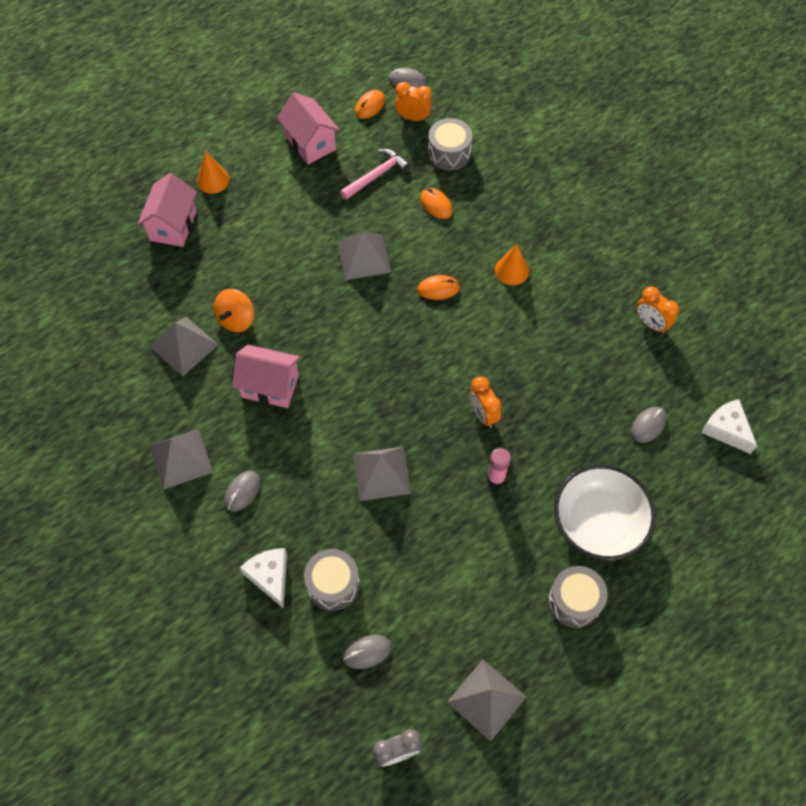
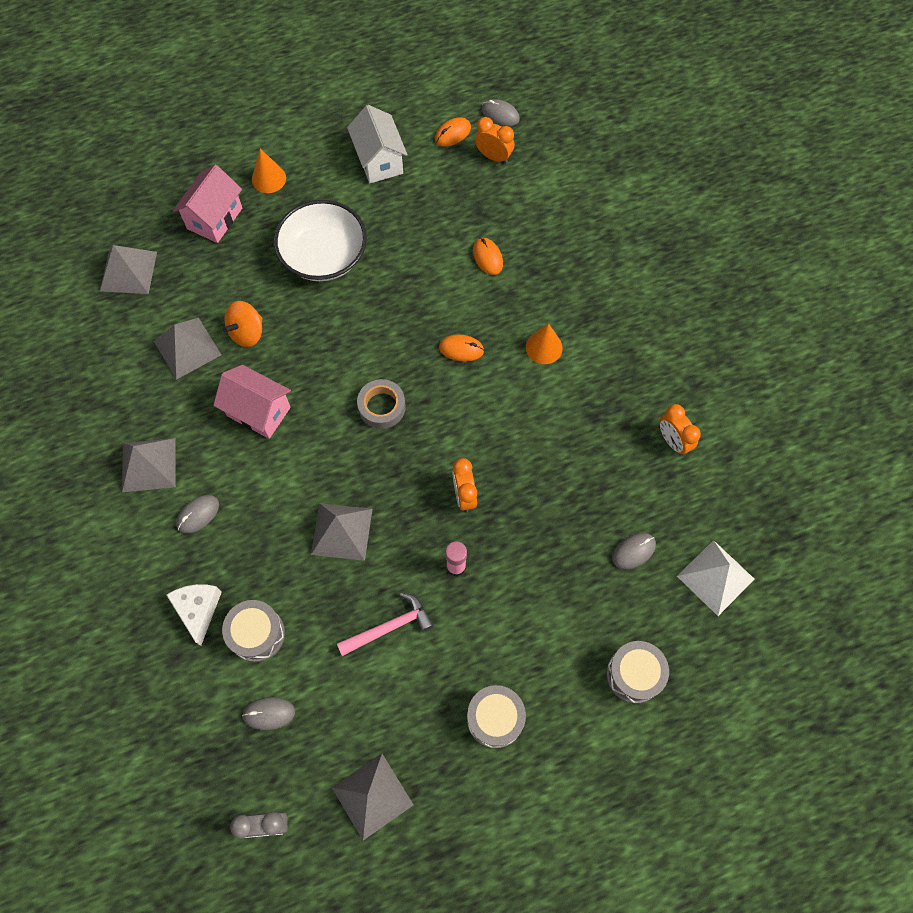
camera: 15 degrees right, 5 degrees up
(310, 143) = (379, 161): pink house -> white house
(364, 257) = (395, 296): grey pyramid -> grey pyramid (128, 271)
(376, 175) = (436, 211): pink hammer -> pink hammer (390, 627)
(383, 355) = (382, 407): none -> grey tape
(449, 153) = (519, 203): grey drum -> grey drum (634, 675)
(599, 522) = (547, 642): white bowl -> white bowl (324, 256)
(726, 429) = (715, 577): white cheese -> white pyramid

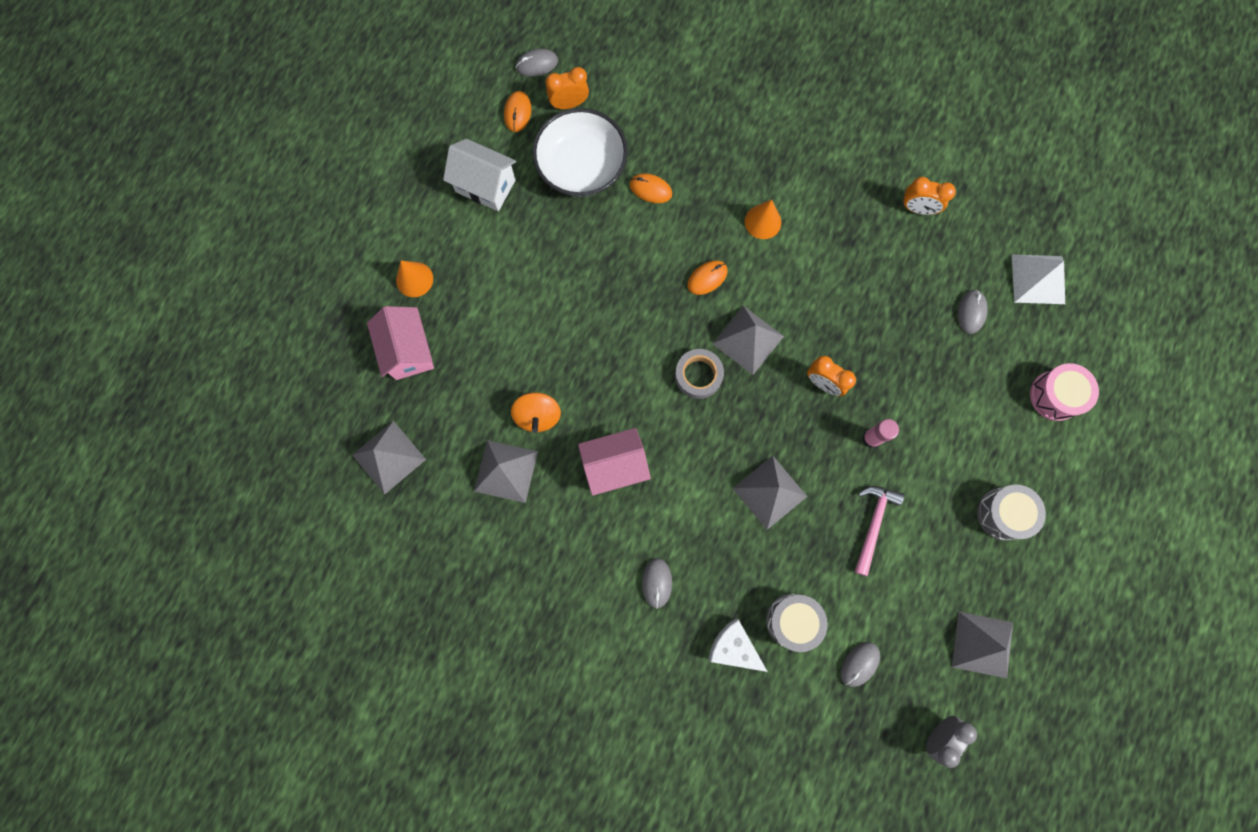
camera: 45 degrees left, 10 degrees up
(148, 465) = (579, 584): grey pyramid -> grey pyramid (748, 340)
(324, 256) = (528, 301): white bowl -> white bowl (581, 167)
(634, 675) = (1055, 396): grey drum -> pink drum

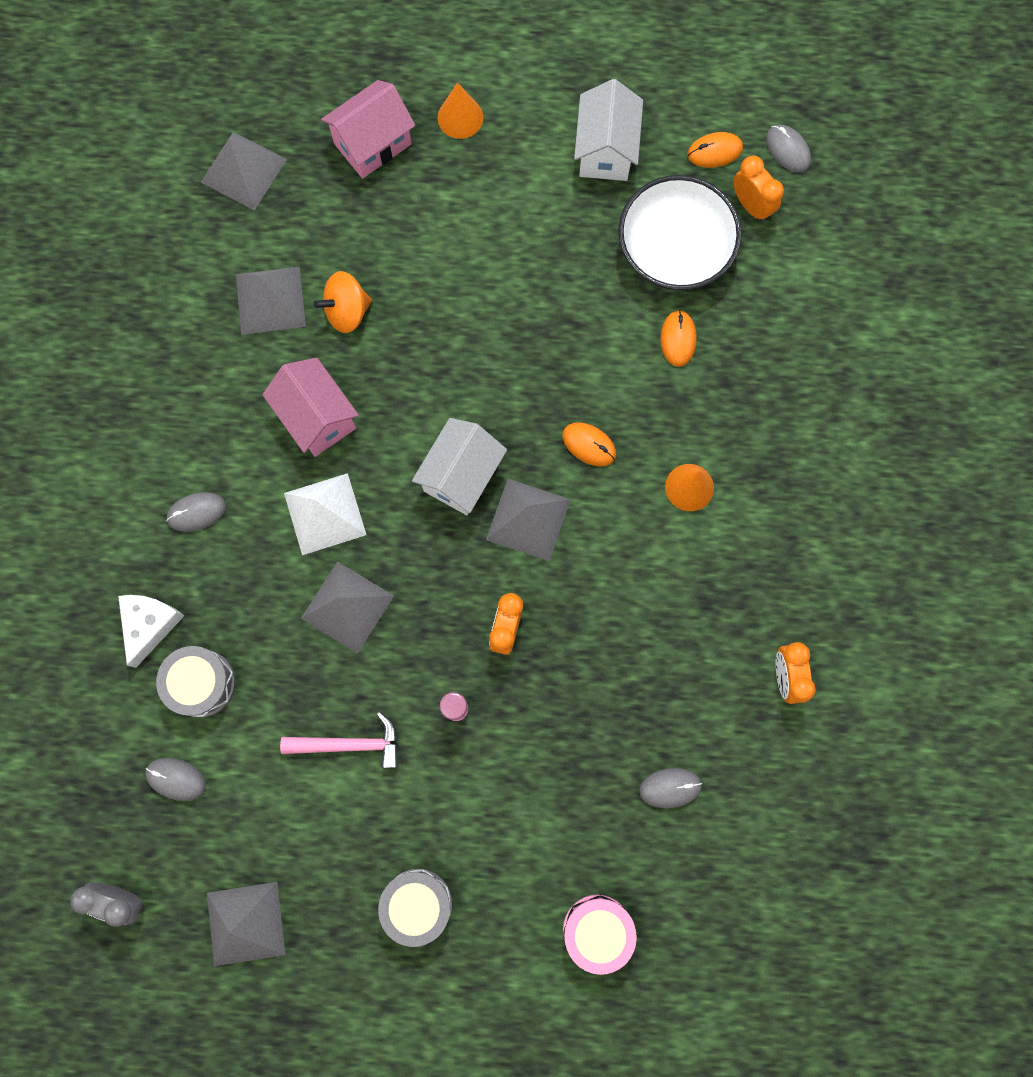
camera: 70 degrees right, 0 degrees up
(698, 375) = (461, 476): grey tape -> white house
(1038, 279) = (750, 864): white pyramid -> white pyramid (325, 514)

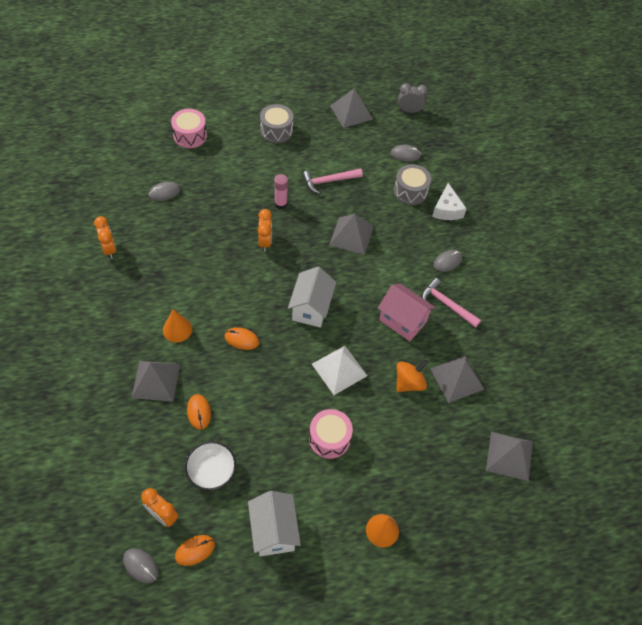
camera: 160 degrees right, 20 degrees down
(232, 430) = (447, 304): none -> pink hammer
(325, 514) = (379, 274): white pyramid -> white pyramid (339, 369)
(373, 144) = (434, 495): pink house -> none
(494, 255) = (329, 438): none -> pink drum
(528, 519) = (267, 294): grey pyramid -> grey pyramid (156, 380)
(674, 249) = (211, 471): white bowl -> white bowl, size x0.61

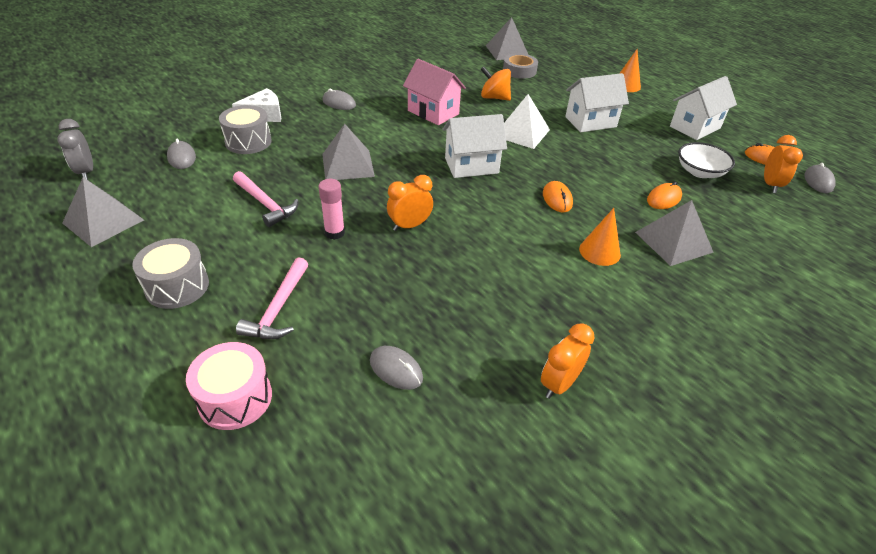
camera: 115 degrees left, 15 degrees down
(329, 438) = (590, 122): pink drum -> white house
(402, 321) = (433, 112): pink house -> pink house turned 60 degrees counterclockwise
(447, 304) = (392, 95): pink hammer -> pink hammer (278, 308)
(457, 379) = (466, 79): grey pyramid -> none
(457, 439) = (519, 71): none -> grey tape

